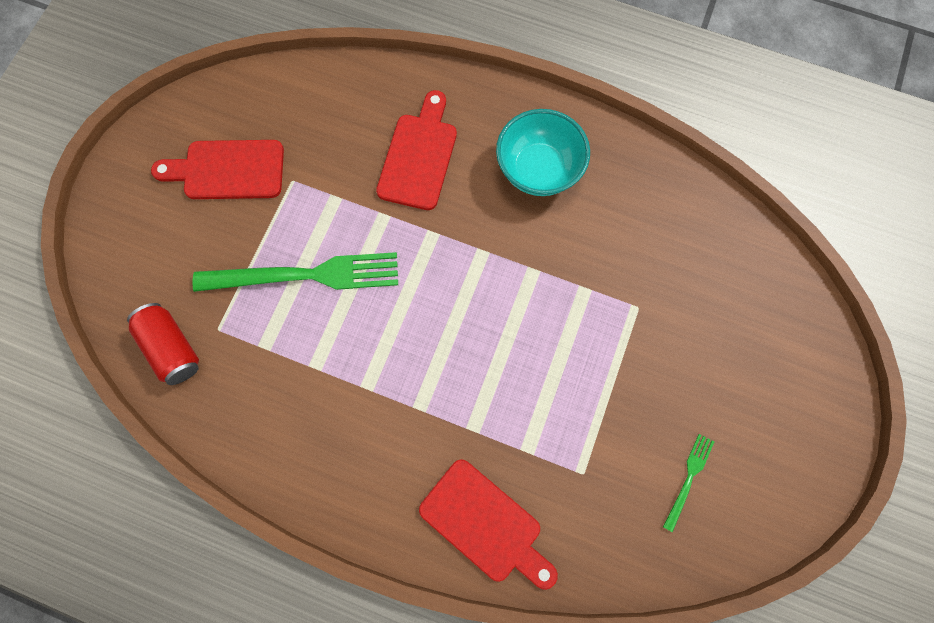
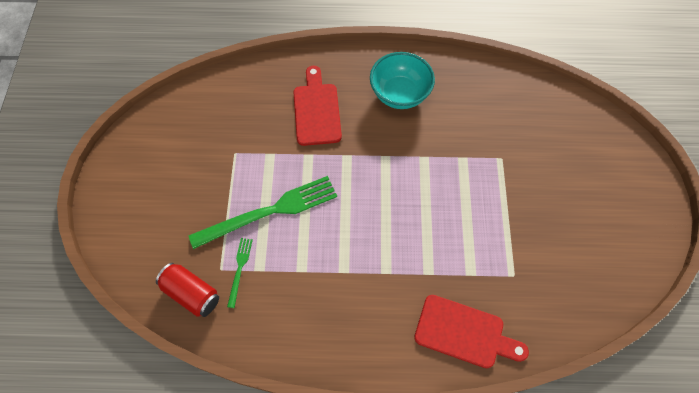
camera: 20 degrees left, 10 degrees down
(228, 170) = (185, 160): red cutting board -> none
(688, 478) = (582, 254): green fork -> green fork (239, 269)

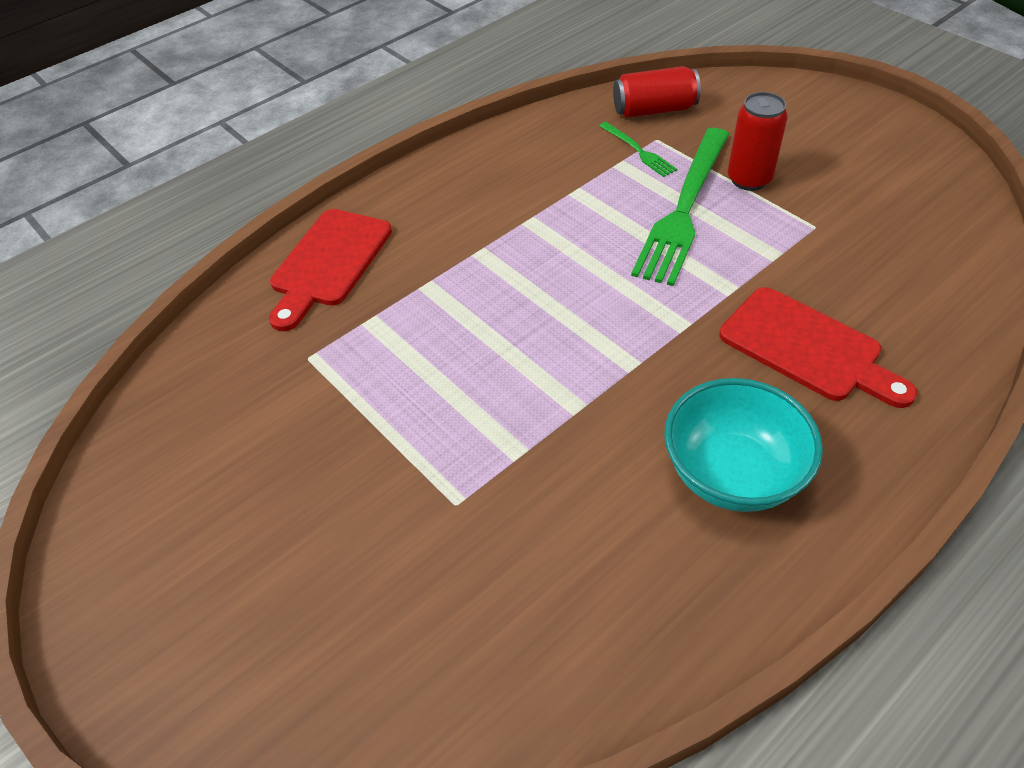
camera: 140 degrees right, 15 degrees down
(220, 201) = (749, 179): none -> red can
(464, 333) = (328, 263): red cutting board -> red cutting board turned 45 degrees counterclockwise

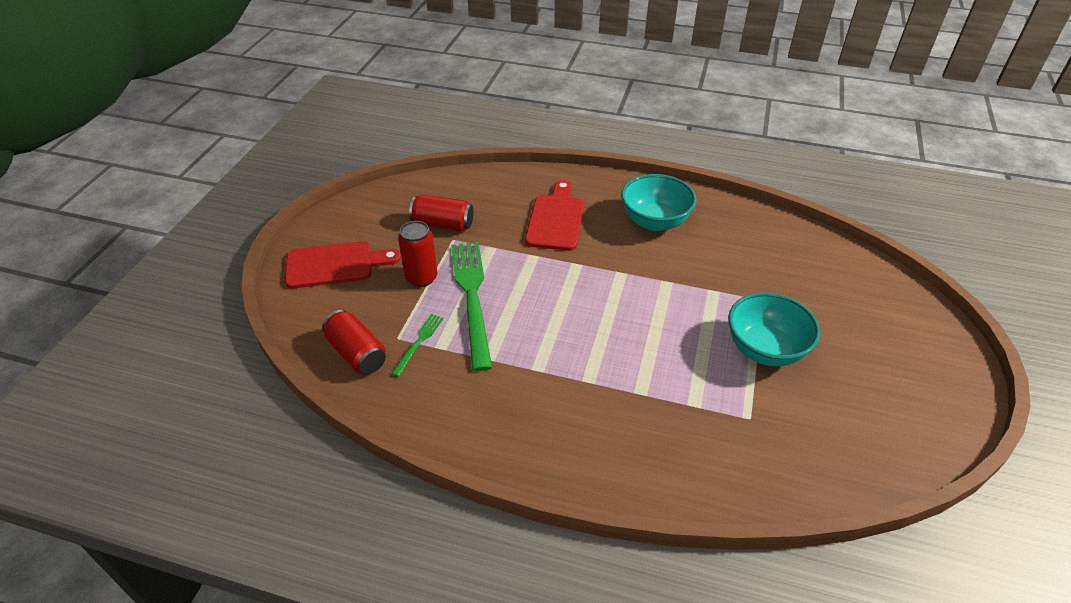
camera: 125 degrees left, 5 degrees down
(328, 263) = (669, 464): red cutting board -> red cutting board (335, 265)
(375, 441) = (765, 349): none -> turquoise bowl
(684, 208) = (472, 297): green fork -> green fork turned 90 degrees counterclockwise
(857, 227) = (443, 224): none -> red can

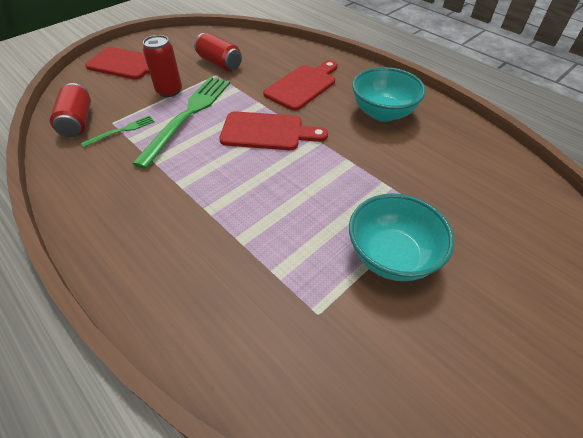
camera: 30 degrees right, 5 degrees up
(568, 283) = (267, 132): none -> red cutting board

